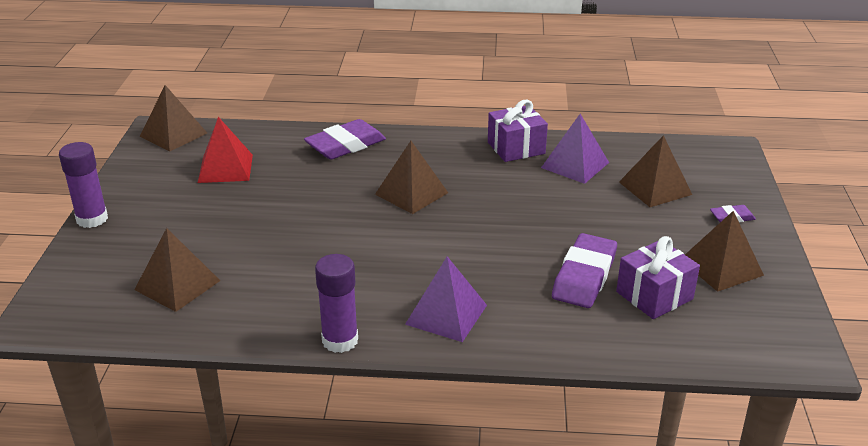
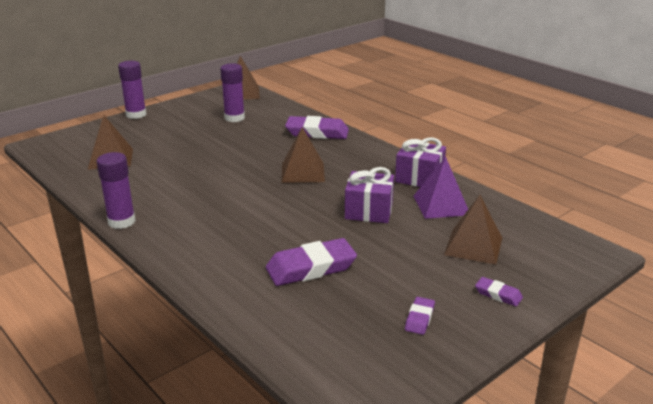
camera: 45 degrees right, 5 degrees down
(225, 168) = (234, 118): red pyramid -> purple glue stick
(446, 314) = (193, 240): purple pyramid -> none
(654, 295) = (333, 305): purple gift -> purple gift (369, 211)
(721, 267) = (419, 318): brown pyramid -> purple eraser

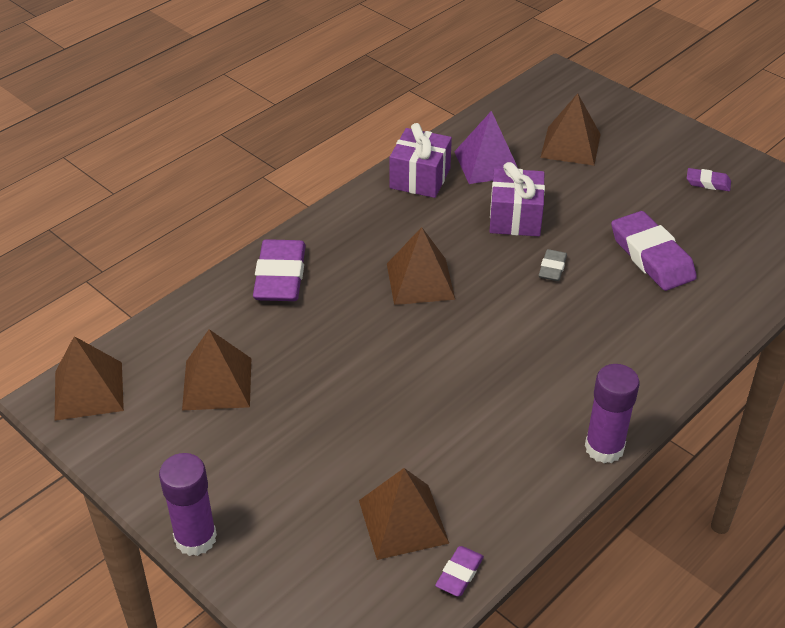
camera: 95 degrees left, 15 degrees up
(234, 118) = (217, 383): purple glue stick -> brown pyramid
(305, 221) = (552, 268): none -> grey eraser
(498, 294) = (651, 136): purple eraser -> purple eraser (459, 574)

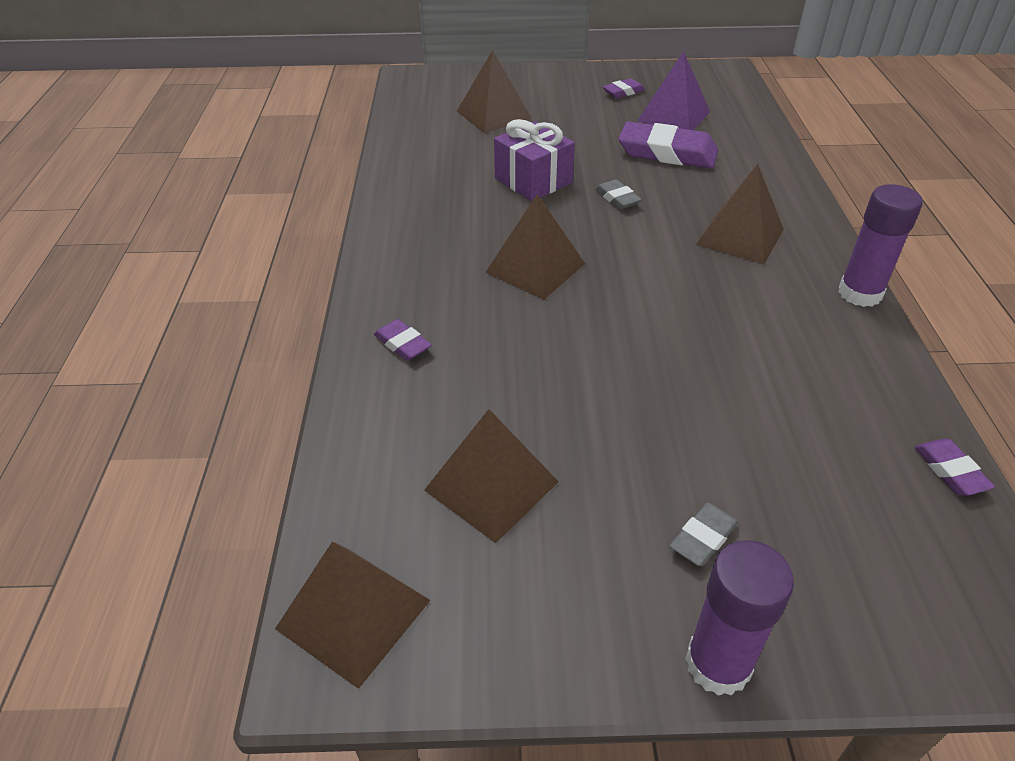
camera: 45 degrees left, 0 degrees up
(274, 488) = (703, 538): none -> grey eraser
(280, 276) = (403, 344): purple eraser -> purple eraser, size x0.49
(403, 521) = (843, 467): brown pyramid -> brown pyramid (740, 236)
(420, 178) = (410, 194): purple gift -> none
(487, 163) = (449, 156): purple pyramid -> purple pyramid (674, 116)

